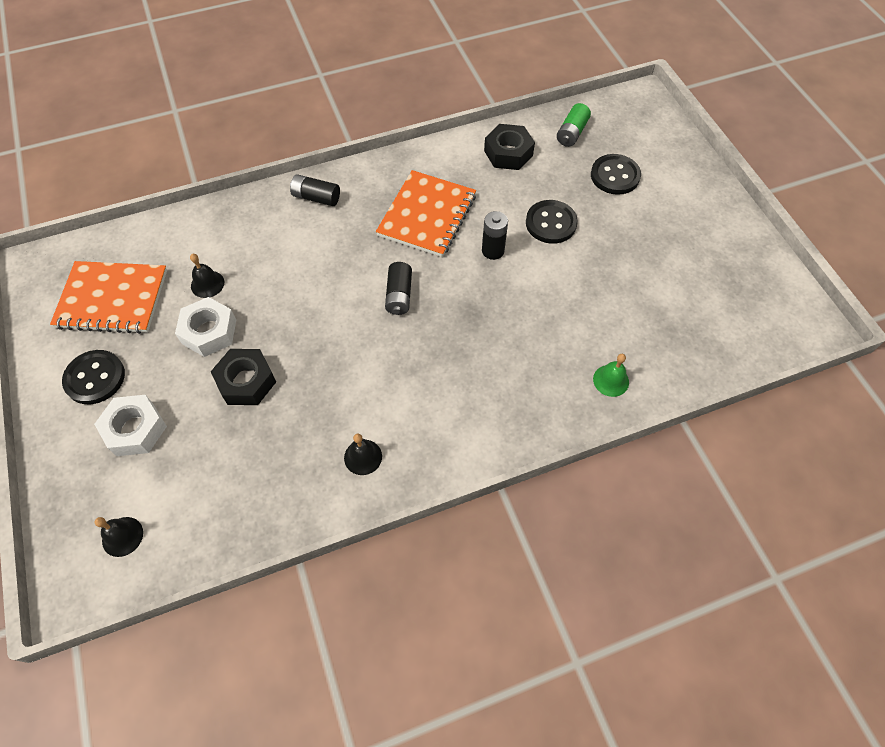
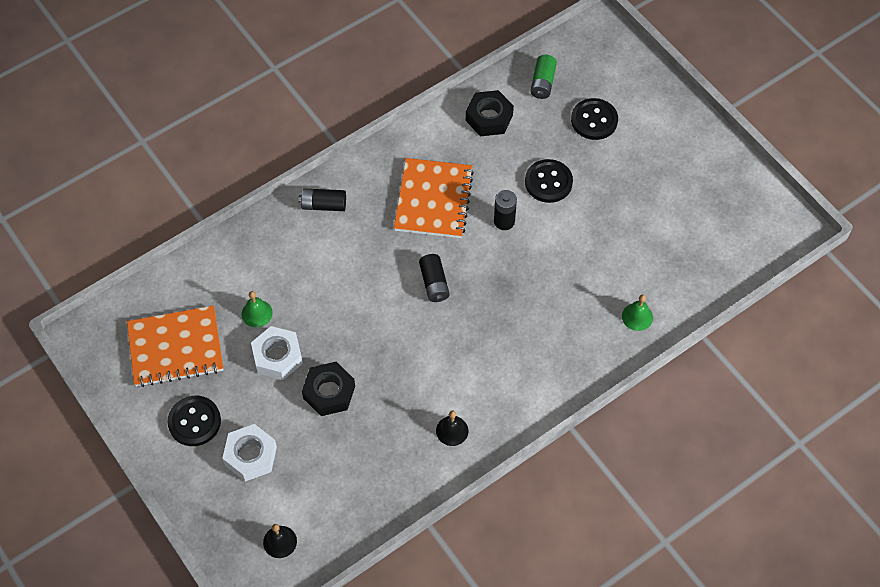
camera: 15 degrees left, 0 degrees up
(207, 284) = (257, 313): black bell -> green bell

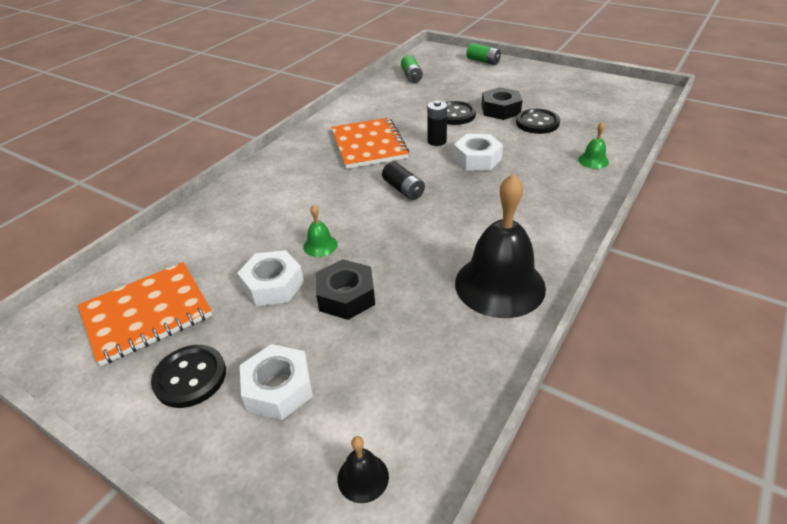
camera: 20 degrees left, 20 degrees down
(257, 313) = (235, 258): green bell -> green bell (320, 245)
(323, 205) = (271, 172): black battery -> none
(452, 430) = (499, 285): black bell -> black bell, size x2.35
(489, 118) = (384, 98): black nut -> black nut (500, 110)
(527, 267) = (477, 159): none -> white nut
(594, 120) = (462, 82): black button -> black button (537, 123)
(645, 83) = (483, 61): none -> green battery

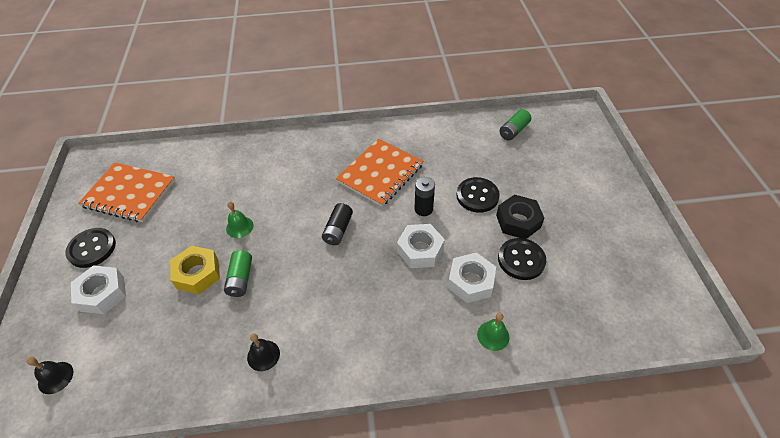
camera: 50 degrees right, 10 degrees up
(273, 285) = (186, 230): white nut -> white nut (470, 281)
(346, 296) = (197, 274): black nut -> yellow nut
(483, 61) = (598, 159): green battery -> green battery (240, 279)
(499, 285) = (263, 355): black bell -> black bell, size x0.43

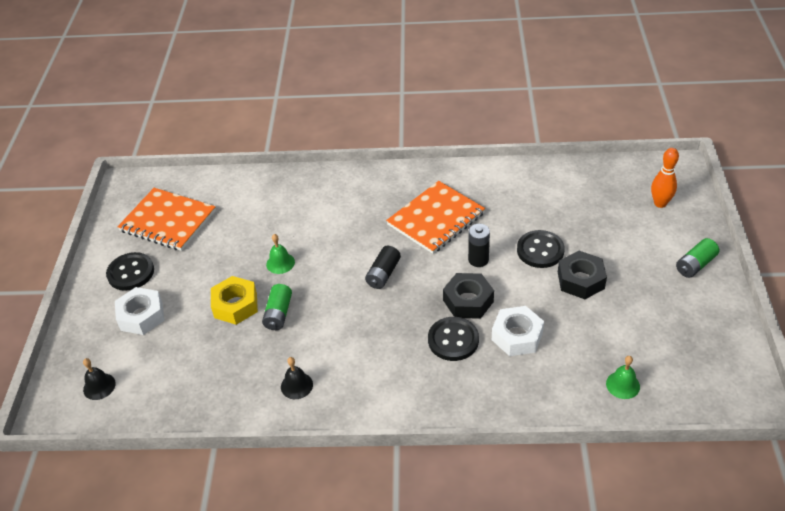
camera: 10 degrees right, 5 degrees down
(420, 250) = (468, 301): white nut -> black nut
(493, 335) = (531, 389): green bell -> green bell (623, 385)
(513, 131) = (596, 182): green battery -> green battery (695, 265)
(521, 260) = (576, 319): black button -> black button (453, 340)
(571, 146) = (660, 203): none -> orange bowling pin

